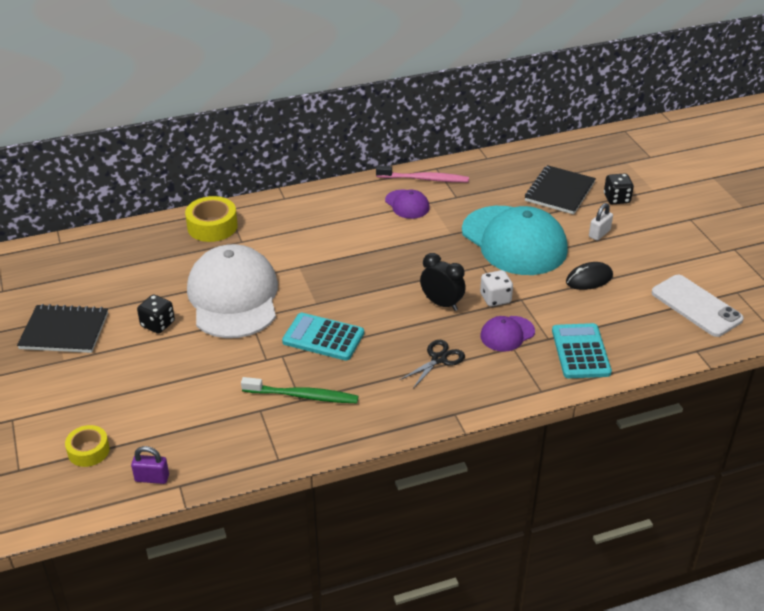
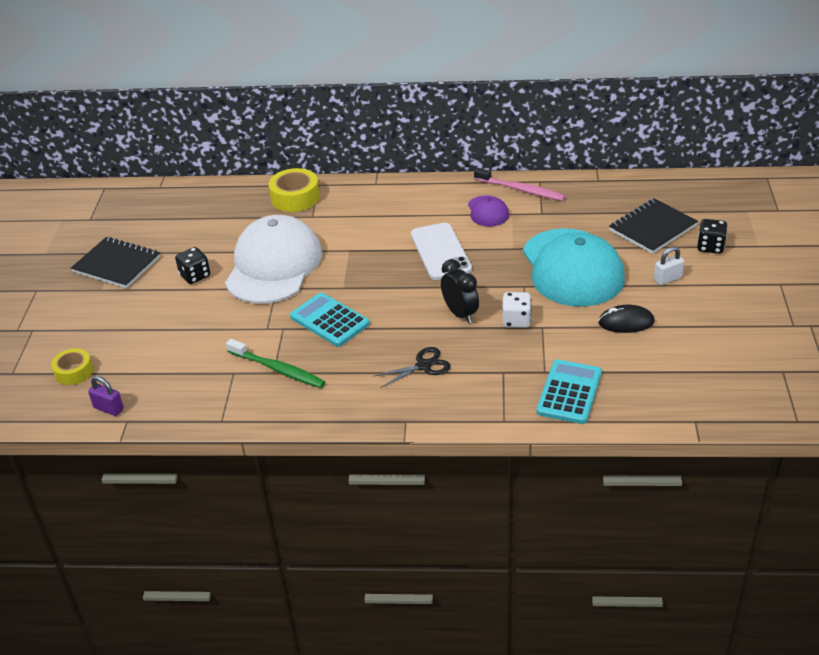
camera: 25 degrees right, 0 degrees up
(507, 334) = (506, 357): purple cap -> none
(696, 306) = (725, 375): white phone -> white phone (440, 252)

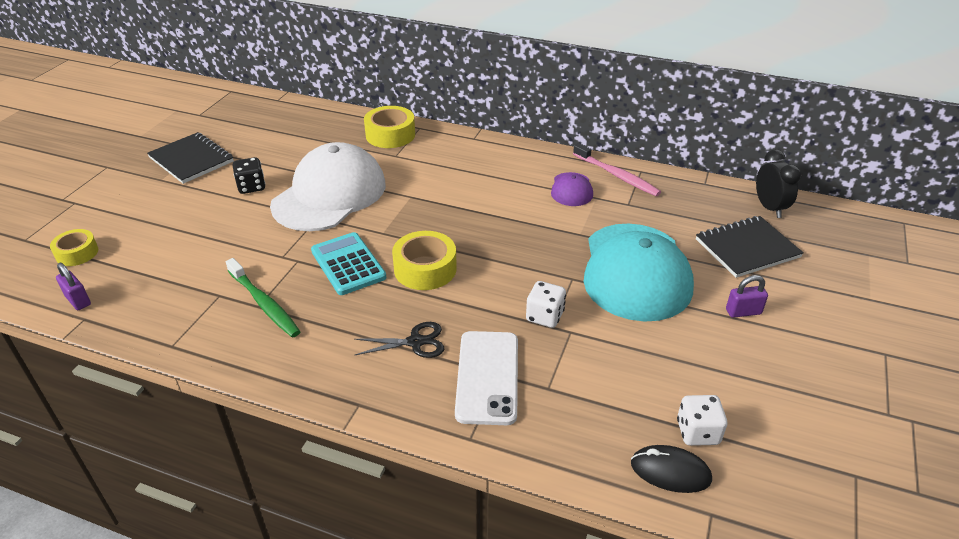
camera: 15 degrees right, 0 degrees up
(398, 308) = (425, 269): none -> yellow tape
(440, 252) = (501, 220): white phone -> white phone (487, 377)
(460, 314) = (487, 292): black clock -> black clock (769, 208)
(569, 392) = (565, 424): turquoise calculator -> none
(626, 322) = (672, 352): black mouse -> black mouse (670, 471)
(666, 372) = (697, 432): none -> white dice
(667, 279) = (743, 312): white padlock -> purple padlock
(710, 247) = (809, 286): black dice -> none

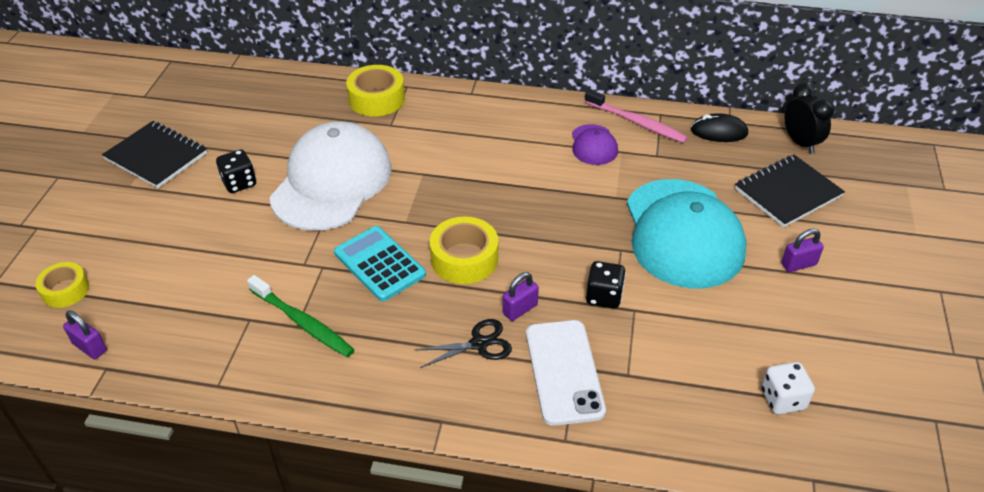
camera: 10 degrees left, 5 degrees up
(462, 317) = (520, 309): none -> purple padlock
(544, 316) = (604, 296): white dice -> black dice
(670, 471) = (766, 443): black mouse -> black mouse (719, 132)

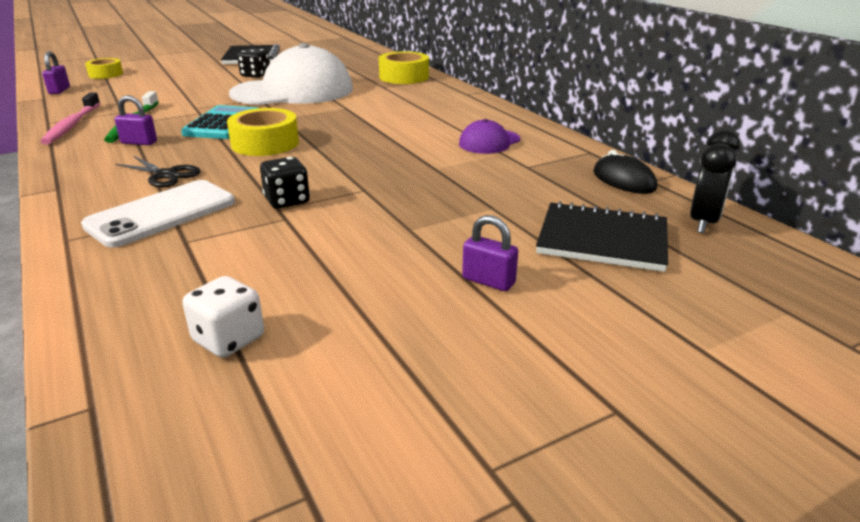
camera: 50 degrees right, 15 degrees down
(520, 309) = (227, 176): purple padlock -> purple padlock (139, 142)
(636, 122) = (556, 147): pink toothbrush -> pink toothbrush (72, 125)
(683, 233) = (434, 208): turquoise cap -> none

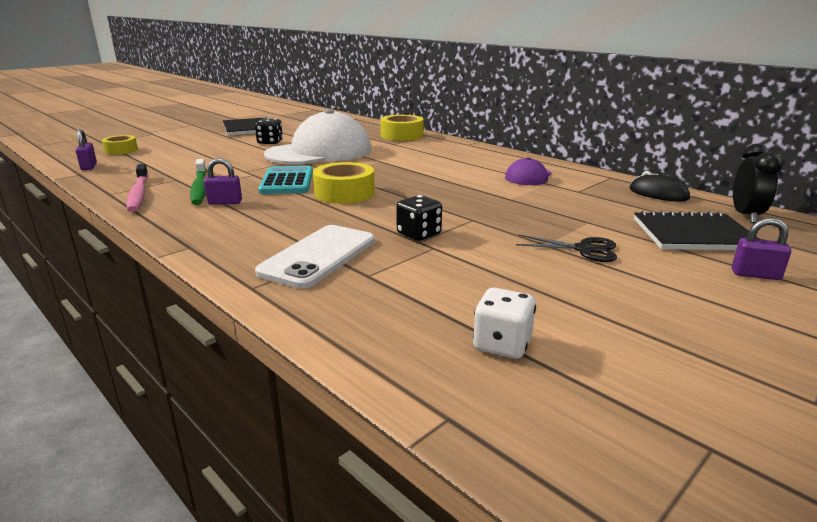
camera: 15 degrees left, 5 degrees down
(166, 175) = (283, 225): black scissors -> black scissors (584, 249)
(488, 281) = (650, 273): purple padlock -> purple padlock (755, 275)

